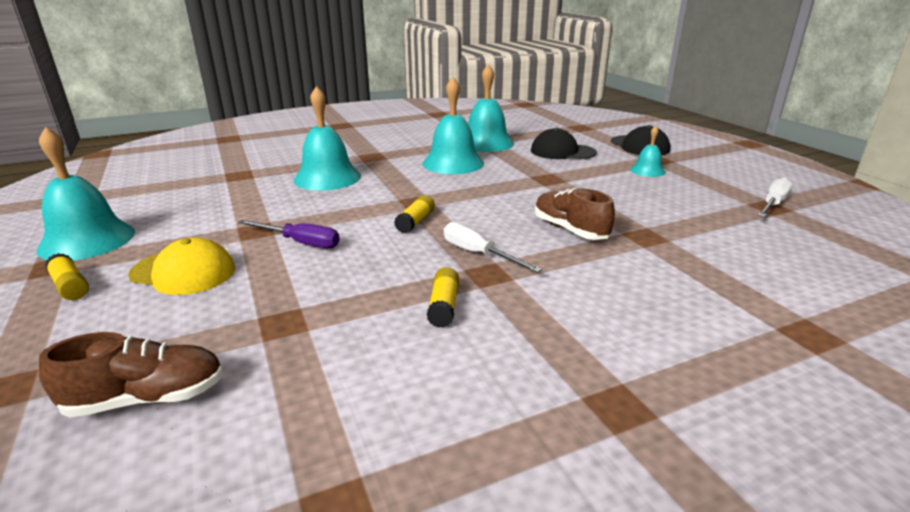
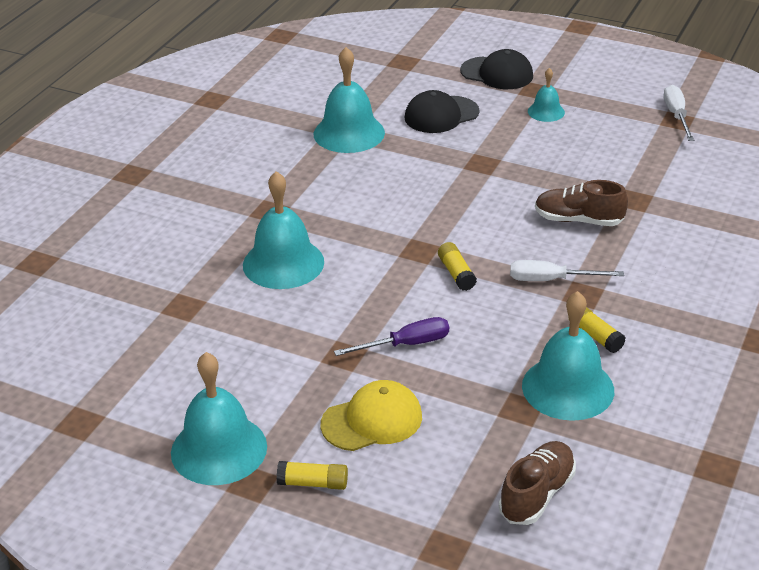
camera: 40 degrees left, 10 degrees up
(453, 163) = (367, 182): turquoise bell -> turquoise bell (568, 388)

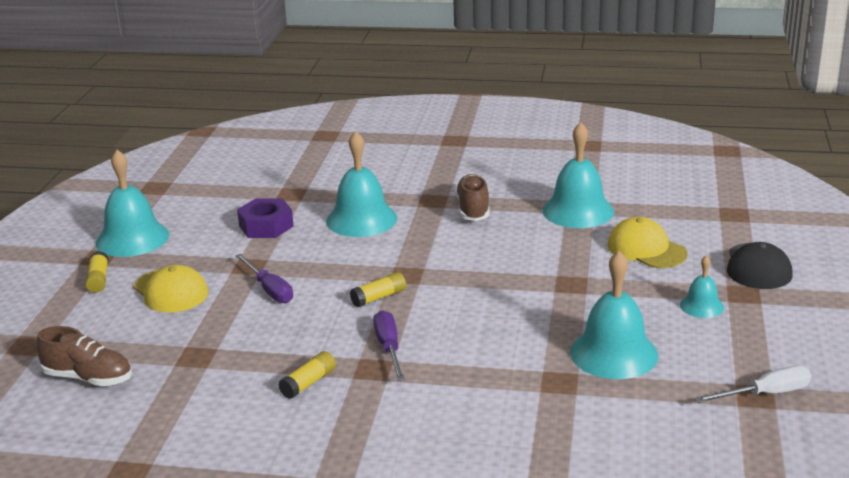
camera: 75 degrees right, 10 degrees down
(255, 333) = (266, 226): none -> purple nut
(441, 115) = (646, 249): black cap -> yellow cap
(551, 280) = (389, 348): white screwdriver -> purple screwdriver
(568, 388) = (228, 377): turquoise bell -> turquoise bell (614, 353)
(578, 220) = (500, 351): brown shoe -> brown shoe (473, 209)

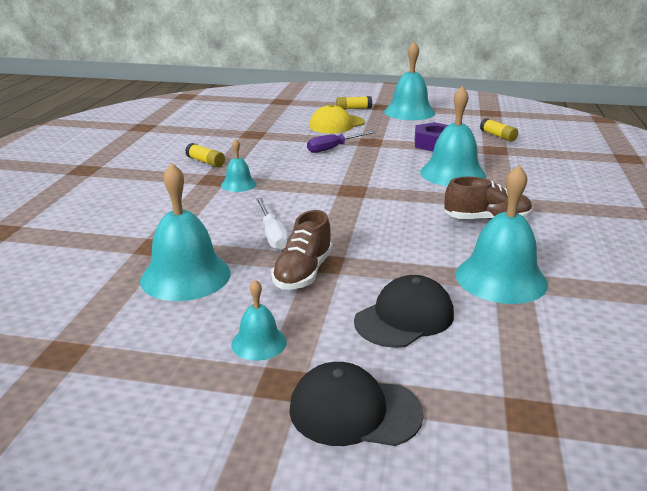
camera: 90 degrees right, 0 degrees up
(88, 378) = (240, 114): brown shoe -> brown shoe (303, 273)
(379, 297) = (315, 181): yellow glue stick -> yellow glue stick (498, 136)
(389, 348) = (238, 184): purple screwdriver -> turquoise bell
(646, 249) = (404, 317): yellow cap -> black cap
(765, 394) = (58, 362): white screwdriver -> white screwdriver (272, 235)

